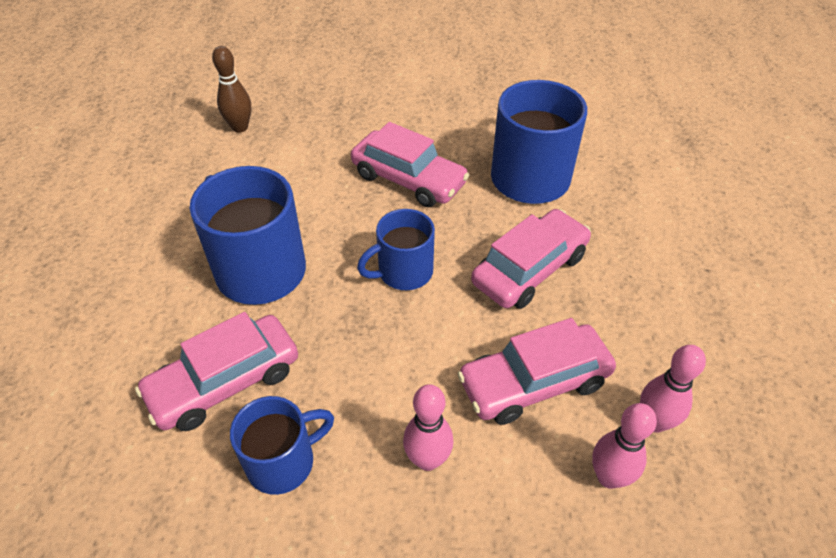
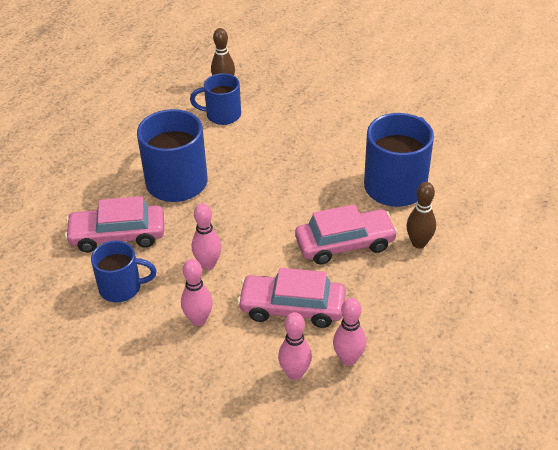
camera: 30 degrees right, 5 degrees down
(382, 369) = (208, 264): none -> pink bowling pin
(403, 272) = (262, 215): blue mug -> blue mug (222, 115)
(408, 179) = (310, 158): pink car -> none
(608, 235) = (419, 243): none -> brown bowling pin

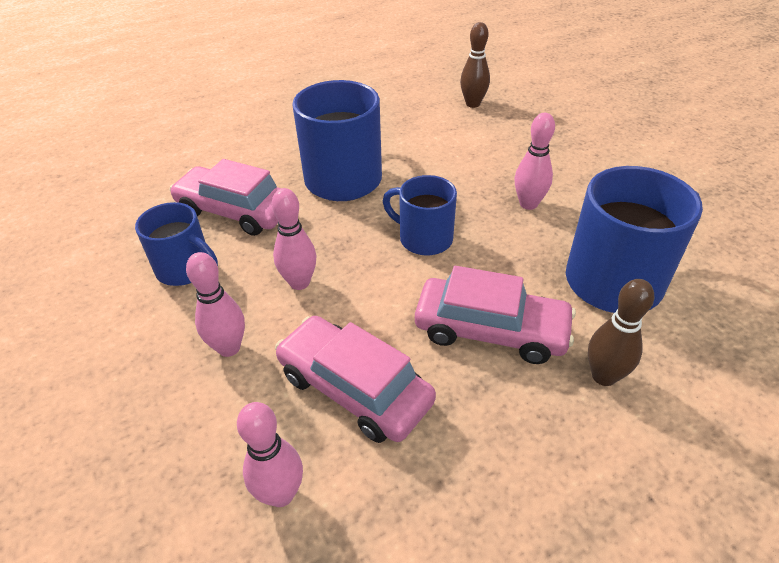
camera: 30 degrees right, 0 degrees up
(222, 115) = (448, 130): blue mug -> blue mug (424, 238)
(348, 359) = (373, 514): pink bowling pin -> pink bowling pin (528, 204)

